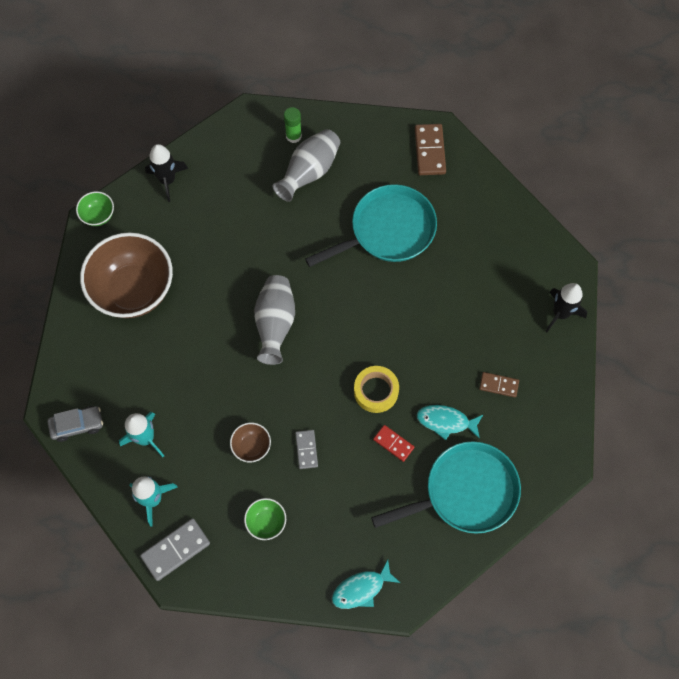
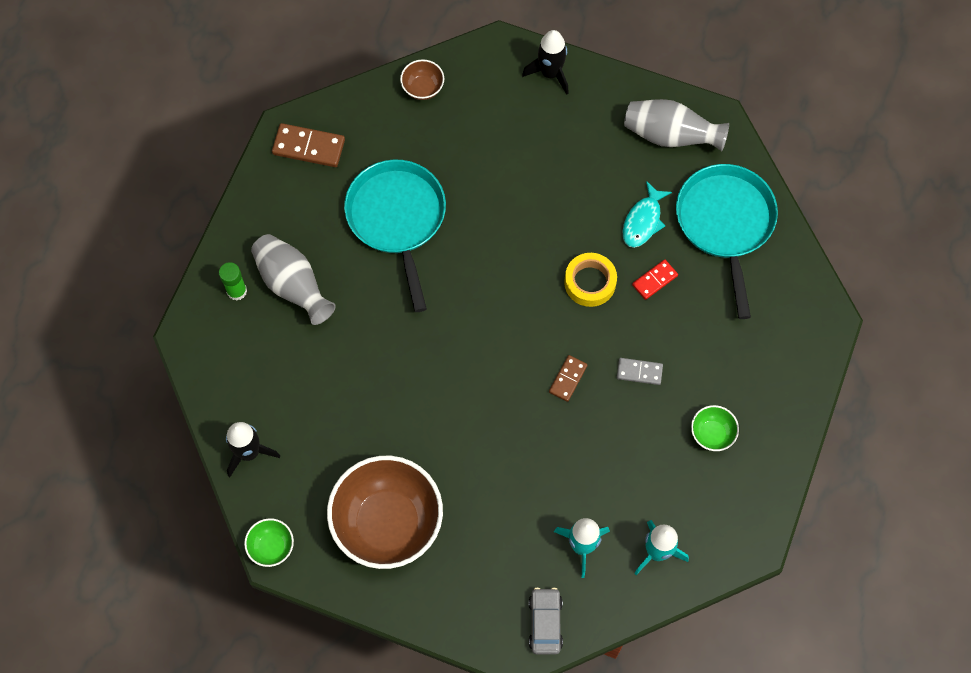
camera: 75 degrees left, 0 degrees up
(175, 549) = (721, 538): grey domino -> none
(251, 446) = (621, 430): brown bowl -> brown bowl (423, 88)
(275, 324) = (479, 370): grey vase -> grey vase (670, 136)
(361, 589) = (806, 354): turquoise fish -> none
(498, 385) = (615, 157): brown domino -> brown domino (567, 379)

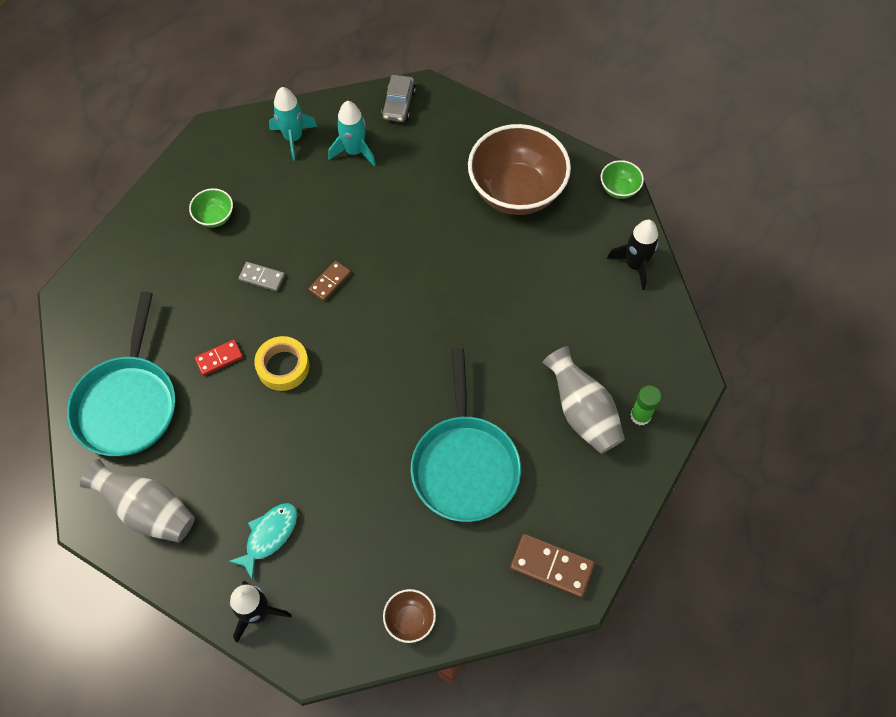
camera: 170 degrees left, 5 degrees down
(643, 221) = (210, 420): turquoise fish -> turquoise fish (269, 536)

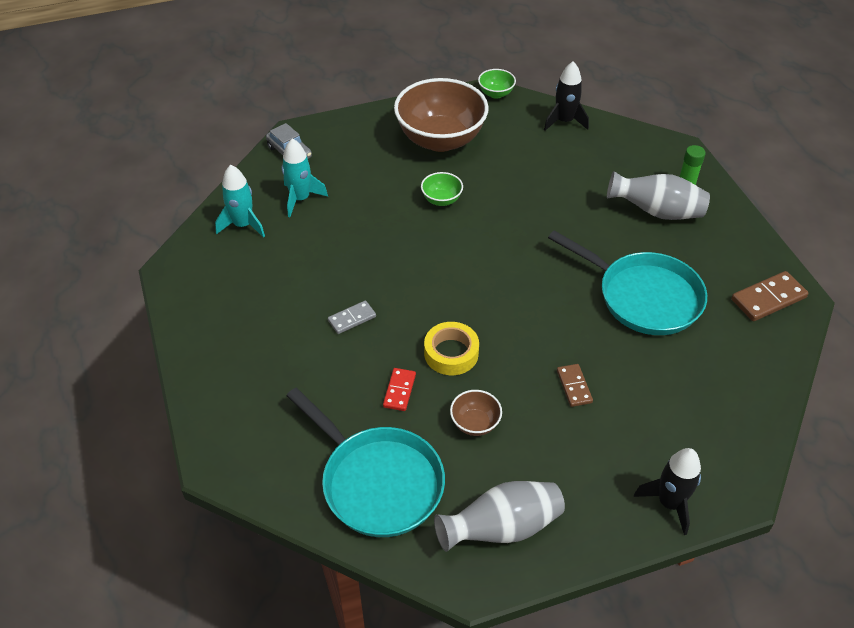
camera: 50 degrees left, 15 degrees down
(215, 217) = (258, 315): green bowl -> green bowl (441, 200)
(269, 536) = (602, 453): turquoise fish -> none
(330, 282) = (403, 280): brown domino -> brown domino (574, 386)
(410, 620) = (751, 405): brown bowl -> brown bowl (475, 423)

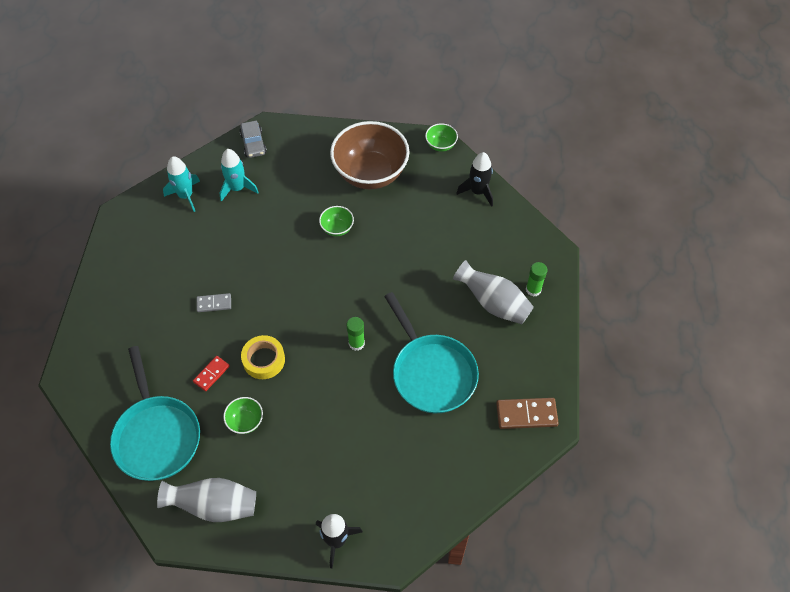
camera: 25 degrees right, 10 degrees up
(475, 423) = (245, 421): brown bowl -> green bowl
(543, 299) = (356, 343): none -> green glue stick
(574, 386) = (331, 423): brown domino -> none

